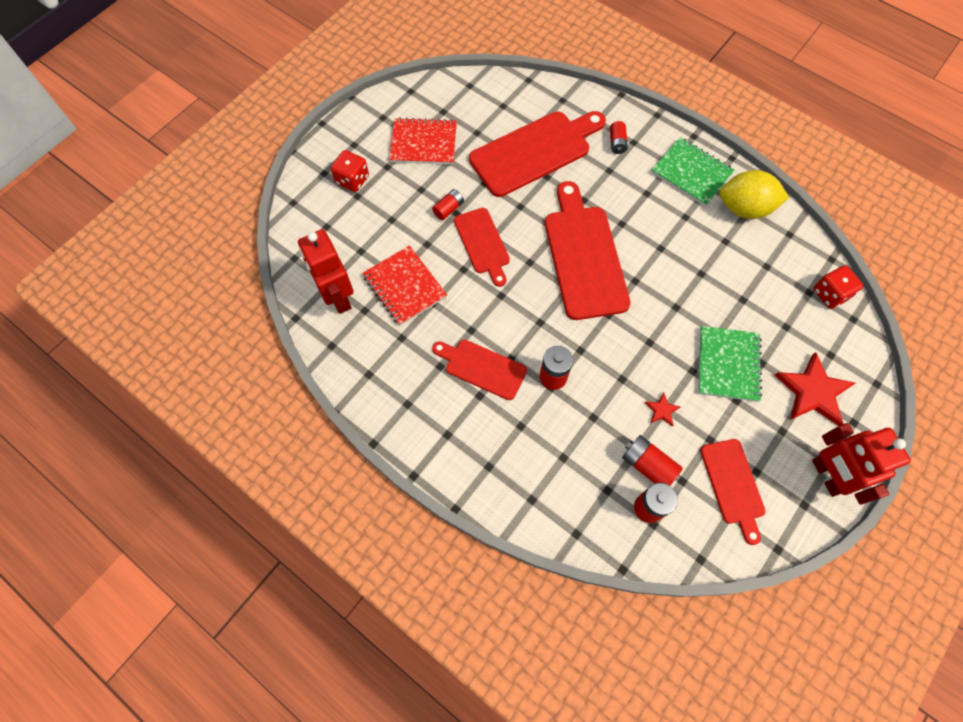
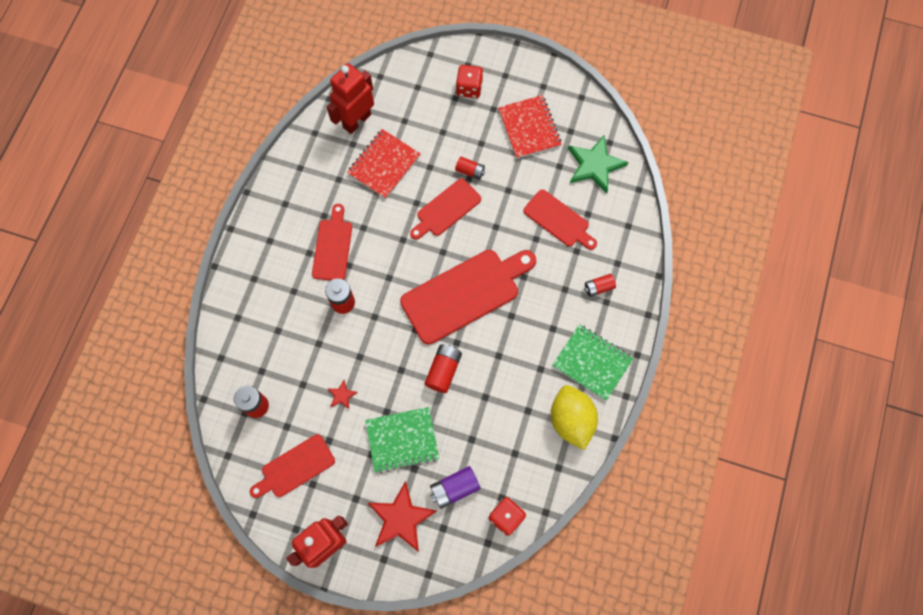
camera: 70 degrees right, 5 degrees up
(488, 104) = (595, 165): none -> green star
(535, 152) = (558, 220): red cutting board -> red cutting board, size x0.58
(648, 465) = (291, 396): red battery -> red battery (443, 370)
(691, 173) = (592, 362): green notebook -> green notebook turned 75 degrees counterclockwise
(791, 331) = (454, 488): none -> purple battery

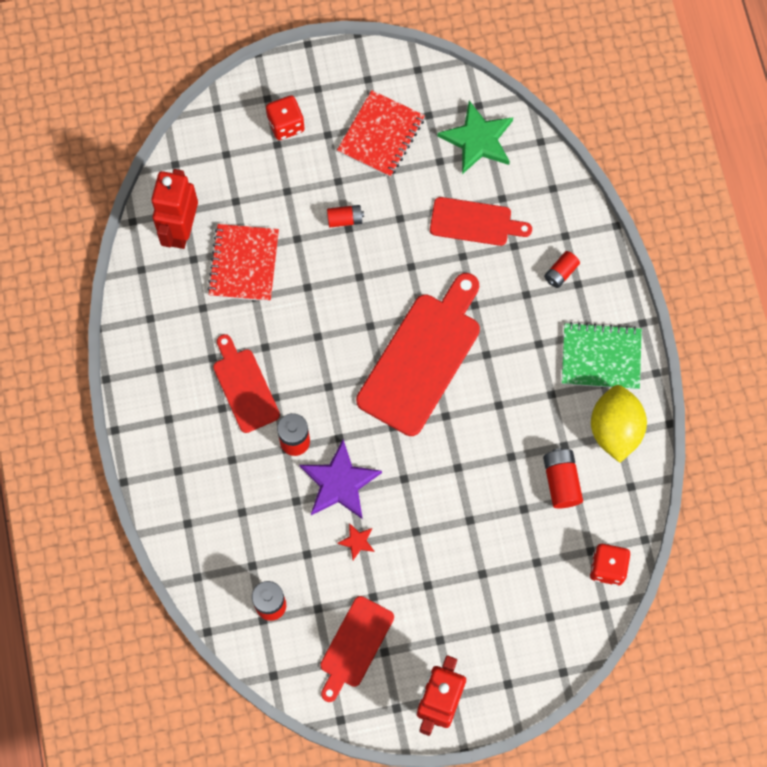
camera: 30 degrees left, 0 degrees up
(355, 348) = (339, 483): none -> purple star
(401, 518) = (500, 632): red star -> none
(402, 440) = (451, 551): green notebook -> none
(443, 370) = (450, 453): red battery -> red battery (561, 481)
(446, 209) = (345, 276): red cutting board -> none
(454, 488) = (537, 569): purple battery -> none
(529, 128) = (381, 135): red notebook -> red notebook turned 75 degrees clockwise
(571, 420) = (615, 430): yellow lemon -> yellow lemon turned 45 degrees clockwise

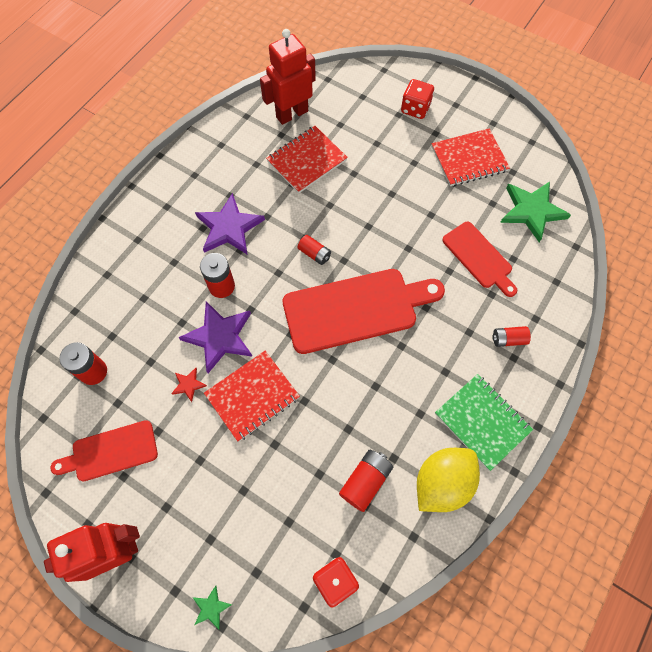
camera: 45 degrees right, 5 degrees down
(244, 386) = (229, 227): red cutting board -> purple star
(345, 219) = (395, 187): red battery -> red battery (314, 254)
(415, 502) = (252, 396): none -> red notebook
(543, 668) = (211, 608): none -> green star

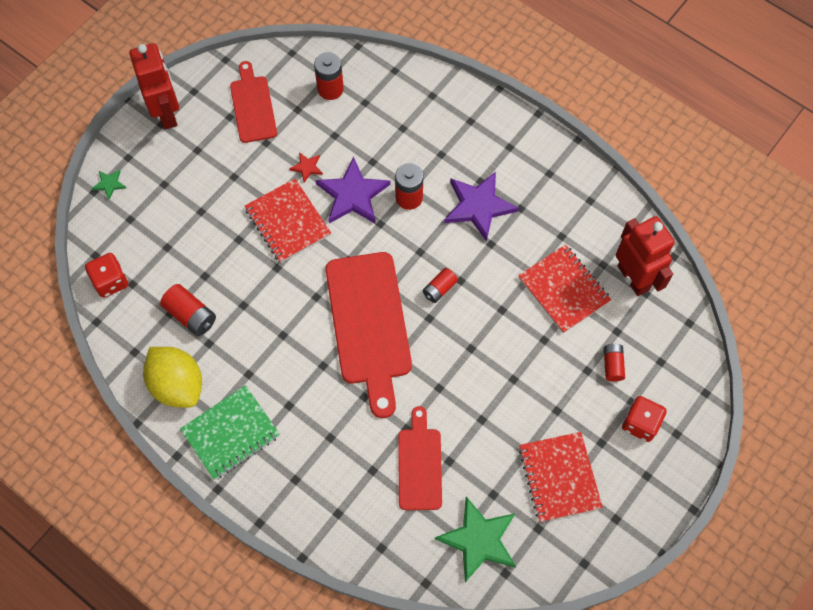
camera: 95 degrees right, 0 degrees up
(479, 258) = (420, 464): red cutting board -> red cutting board turned 120 degrees clockwise
(508, 339) = (316, 477): red battery -> red battery (612, 365)

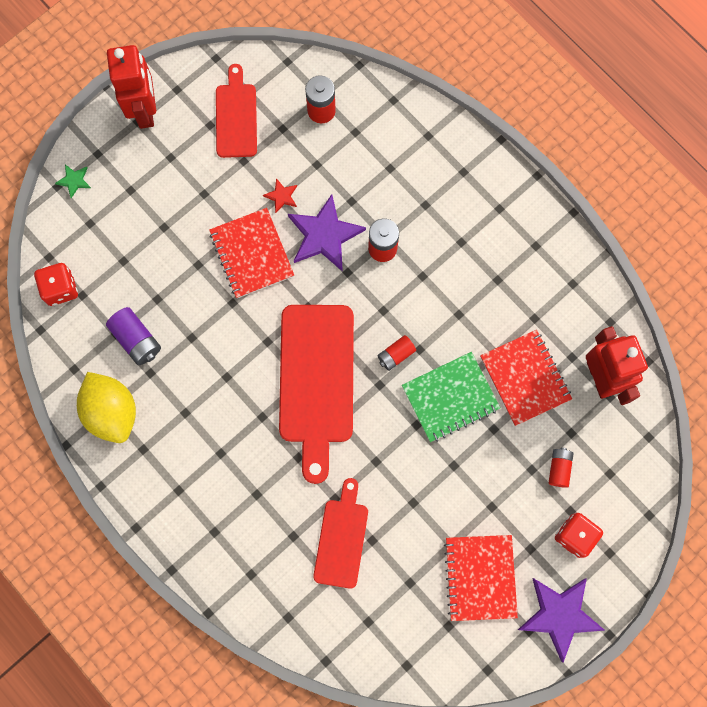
camera: 10 degrees right, 10 degrees up
(191, 315) = (136, 340): red battery -> purple battery
(231, 433) = (158, 472): green notebook -> green notebook (450, 398)
(478, 206) = (454, 270): purple star -> purple star (559, 615)
(479, 540) = (386, 627): green star -> none

